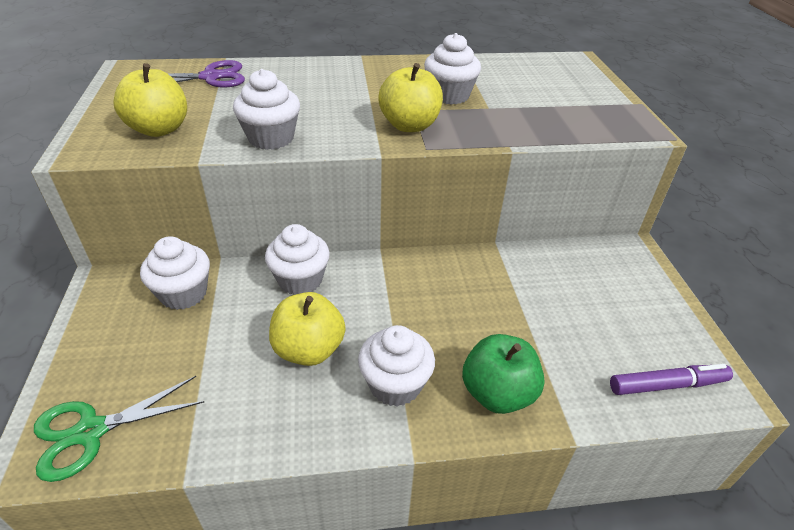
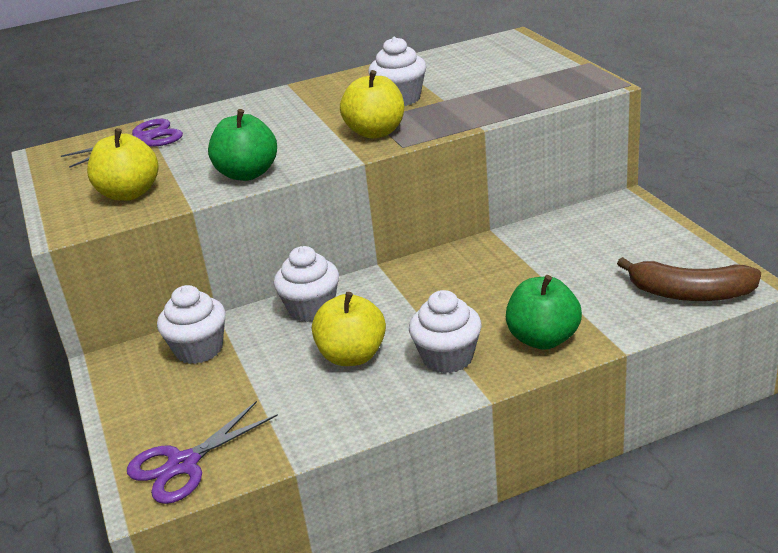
camera: 10 degrees left, 10 degrees down
(91, 431) = (183, 464): green scissors -> purple scissors
(271, 138) = (247, 174): white cupcake -> green apple
(667, 385) = (690, 293): purple marker -> brown banana

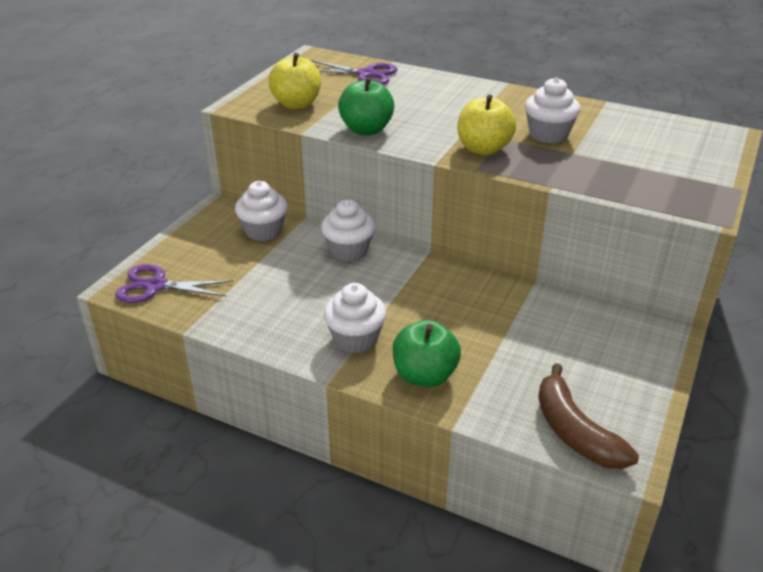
camera: 45 degrees right, 5 degrees up
(352, 356) = (316, 295): yellow apple -> none

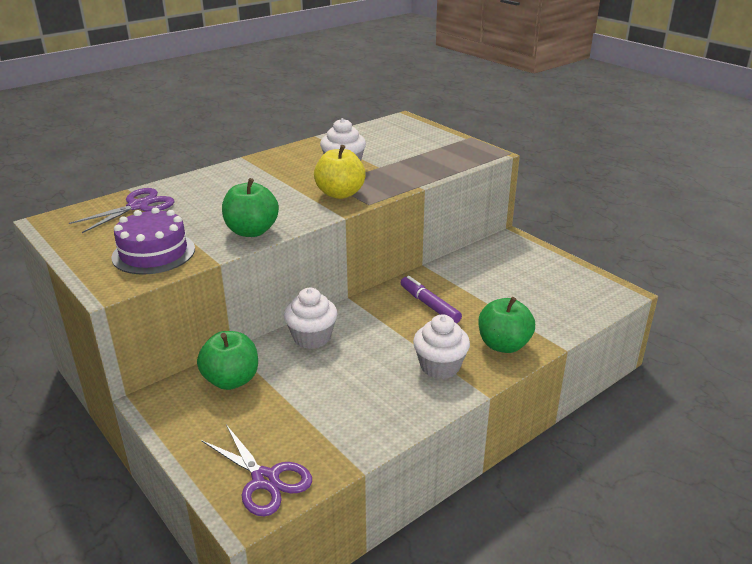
camera: 65 degrees left, 5 degrees down
(155, 286) = (265, 480): purple scissors -> purple scissors turned 75 degrees counterclockwise
(263, 231) = (231, 380): white cupcake -> green apple
(296, 104) = (153, 253): yellow apple -> purple cake
(459, 305) = (429, 305): none -> purple marker
(574, 431) = (588, 302): brown banana -> none

